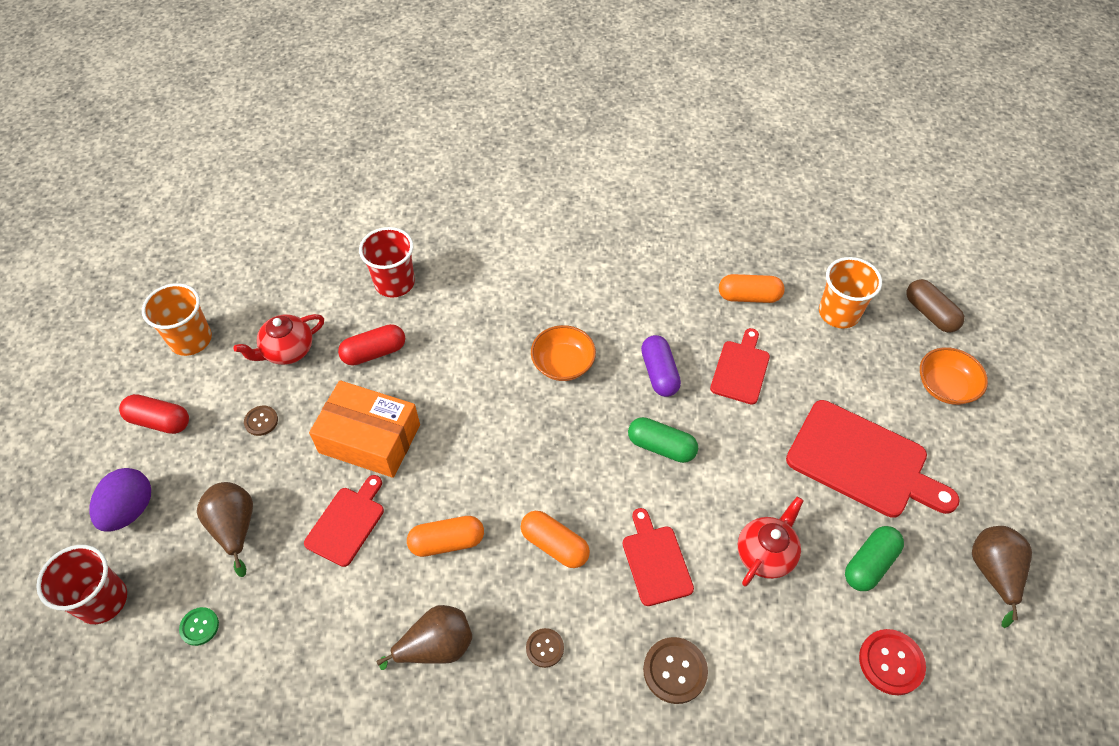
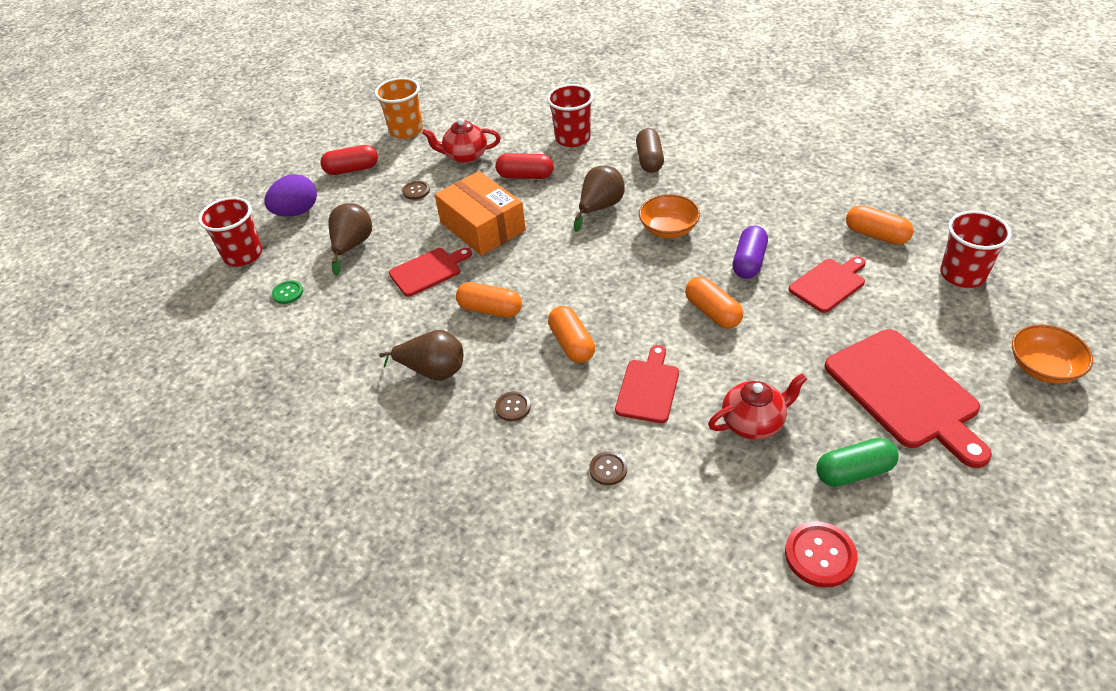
camera: 35 degrees right, 10 degrees down
(159, 421) = (352, 169): red capsule -> red capsule turned 60 degrees counterclockwise
(661, 447) = (712, 312): green capsule -> orange capsule
(675, 671) = (608, 469): brown button -> brown button, size x0.60
(839, 313) = (962, 275): orange cup -> red cup
(930, 314) = (1067, 306): brown capsule -> brown capsule (649, 160)
(993, 573) = (988, 534): brown pear -> brown pear (600, 207)

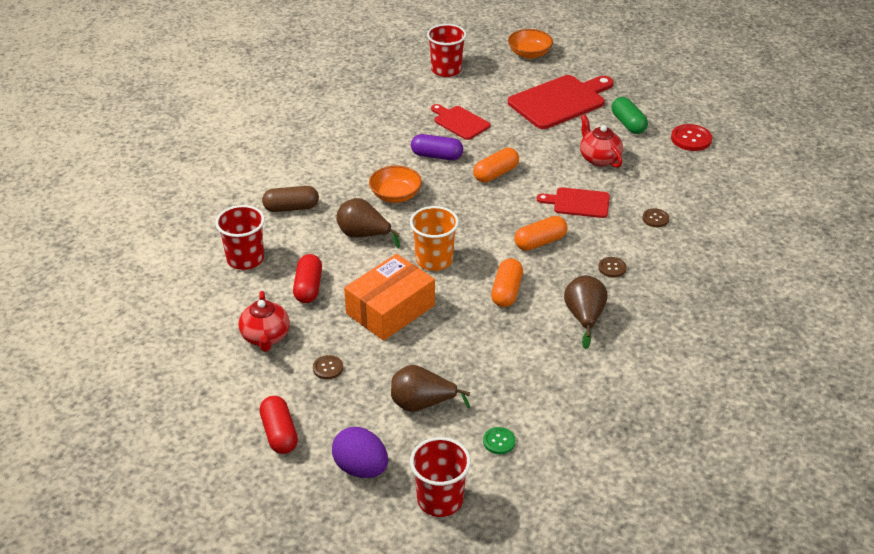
camera: 100 degrees left, 5 degrees down
(406, 130) = (202, 397): orange cup -> orange cup (434, 260)
(428, 271) = (458, 339): red cutting board -> none
(876, 235) = (404, 99): orange capsule -> none

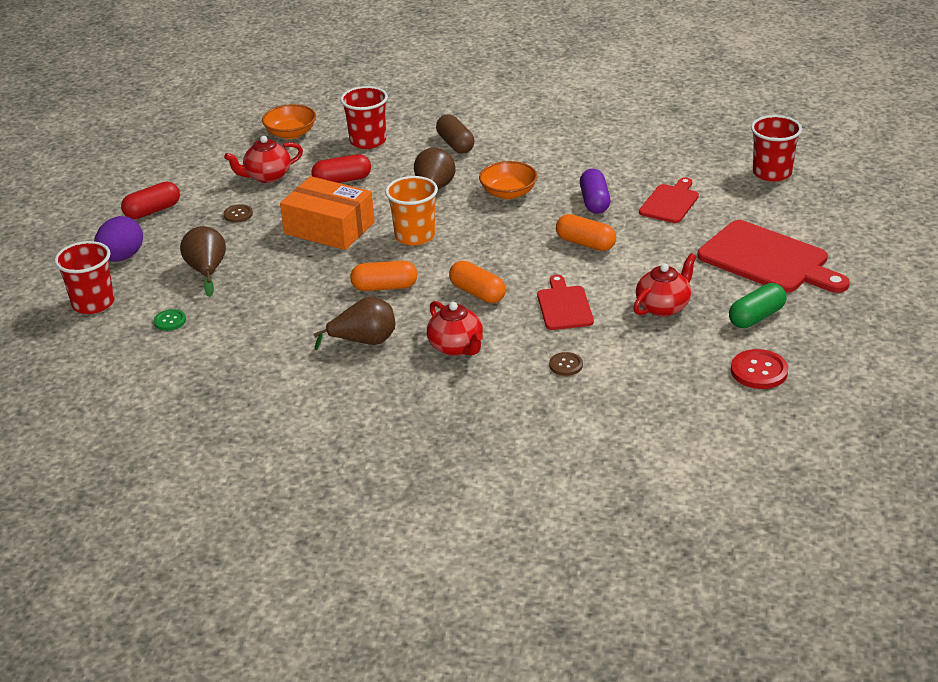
camera: 75 degrees right, 5 degrees down
(529, 54) = (860, 220): orange bowl -> orange bowl (291, 133)
(612, 268) = (456, 347): brown button -> red teapot

